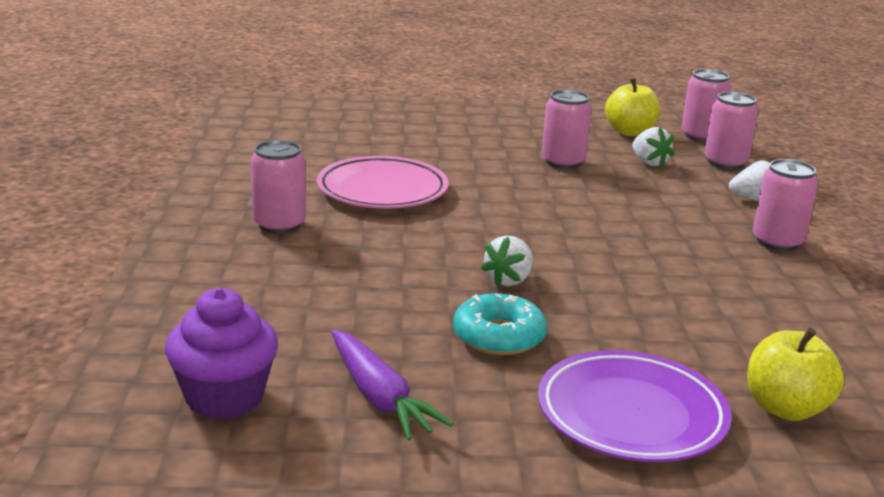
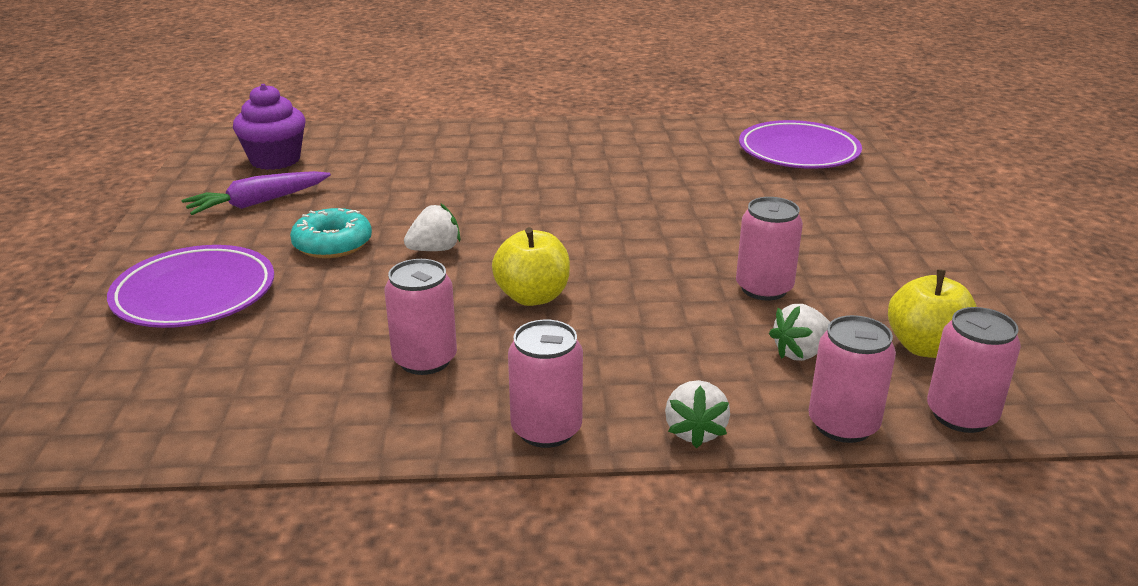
camera: 90 degrees right, 5 degrees up
(279, 225) = (538, 157): pink can -> pink can (425, 360)
(306, 122) = (798, 152): none -> purple plate
(382, 190) = (628, 192): pink plate -> none
(509, 280) = (435, 249): white strawberry -> white strawberry turned 120 degrees clockwise
(786, 408) = (169, 372): yellow apple -> yellow apple (532, 297)

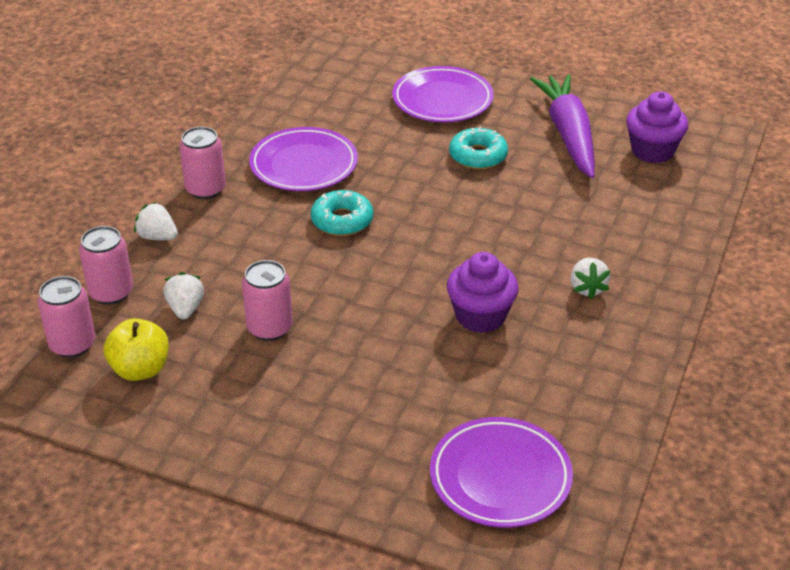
camera: 115 degrees right, 10 degrees up
(258, 203) = (568, 134): purple carrot -> purple carrot, size x1.56
(425, 360) = (304, 165): pink can -> purple plate
(435, 249) = (439, 195): white strawberry -> white strawberry (587, 288)
(532, 297) = (342, 220): yellow apple -> turquoise donut
(622, 191) = (480, 316): none -> purple cupcake

